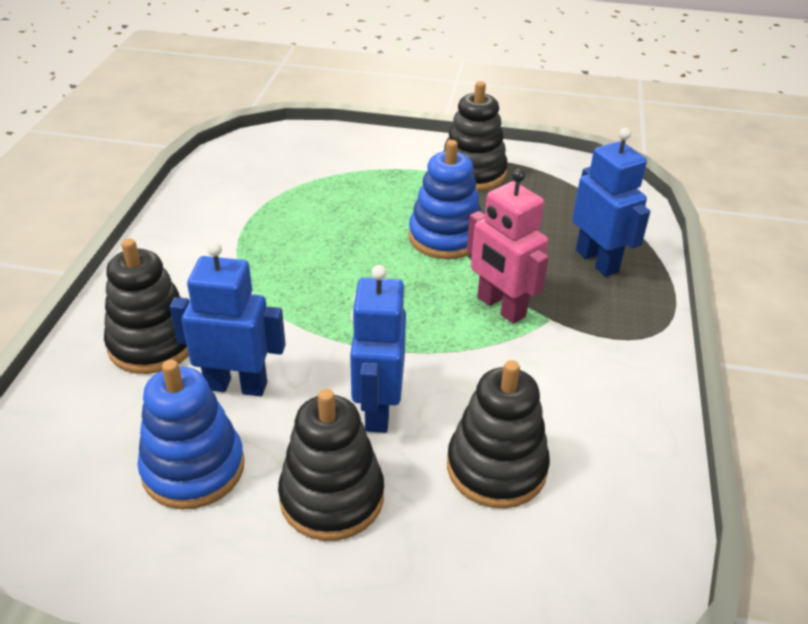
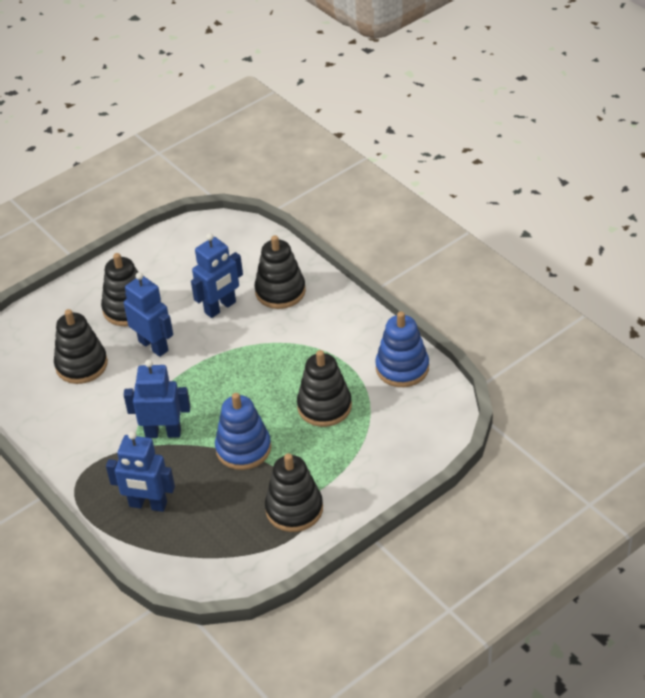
camera: 135 degrees right, 5 degrees up
(193, 468) = (188, 276): blue stacking toy -> blue stacking toy (402, 368)
(324, 213) = (324, 406): none -> black stacking toy
(500, 307) = (163, 433): pink robot -> blue robot

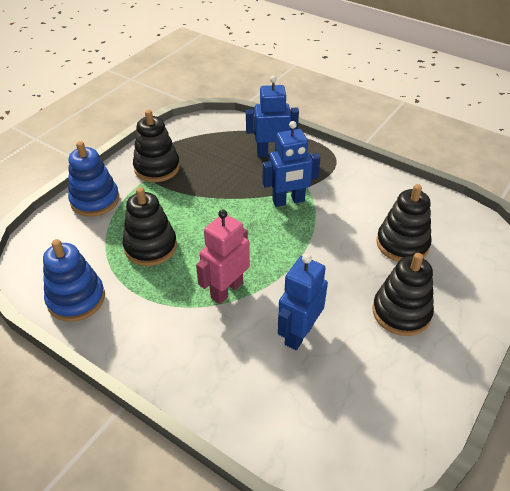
camera: 160 degrees right, 0 degrees up
(153, 346) = (345, 275): blue robot -> none
(243, 449) = (213, 201): blue stacking toy -> blue stacking toy (95, 200)
(265, 352) = (226, 290): none -> pink robot
(280, 291) = (237, 370): black stacking toy -> none

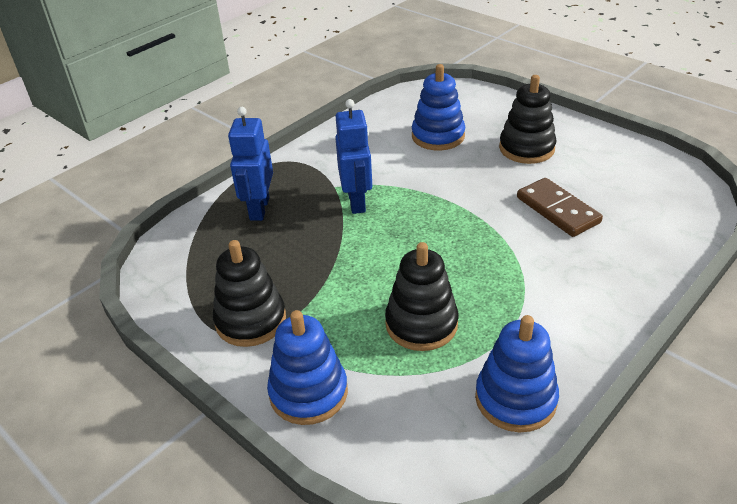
camera: 80 degrees left, 5 degrees down
(226, 290) = (499, 257): pink robot -> none
(299, 334) = (557, 210): blue robot -> brown domino
(402, 244) = (438, 136): black stacking toy -> blue stacking toy

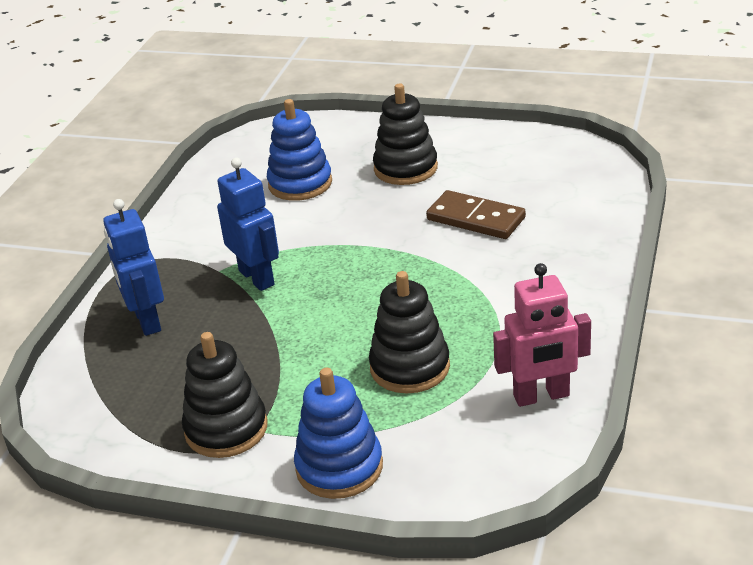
camera: 25 degrees left, 5 degrees down
(515, 399) = (541, 396): blue stacking toy -> pink robot

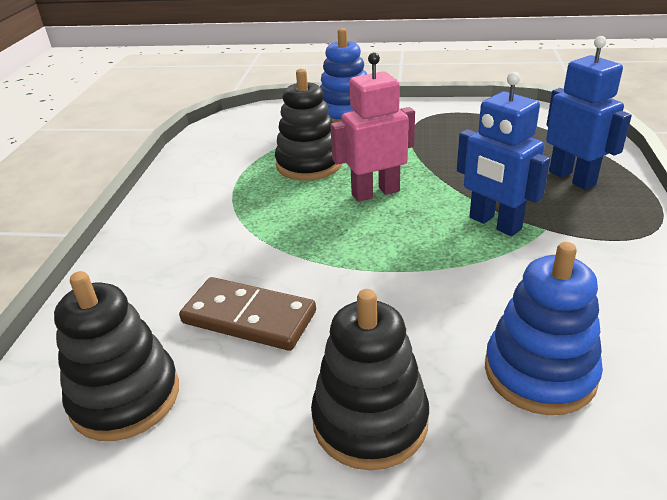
camera: 170 degrees right, 0 degrees up
(226, 429) = (435, 123): black stacking toy -> black stacking toy (125, 397)
(541, 396) = (205, 156): pink robot -> pink robot (375, 192)

